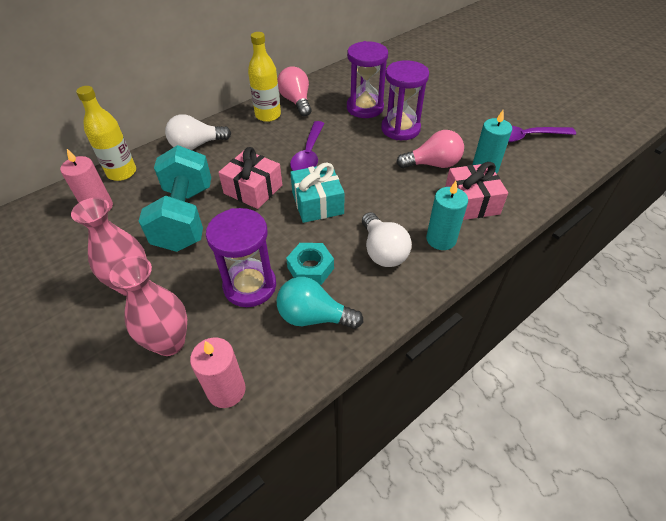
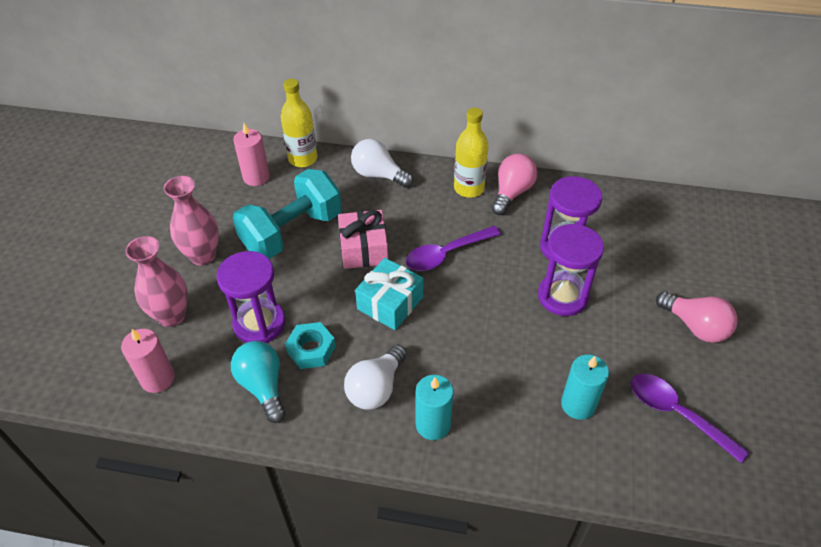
camera: 50 degrees right, 0 degrees up
(433, 164) = (536, 356): pink light bulb -> pink light bulb (695, 326)
(471, 202) = (511, 421): pink gift -> none

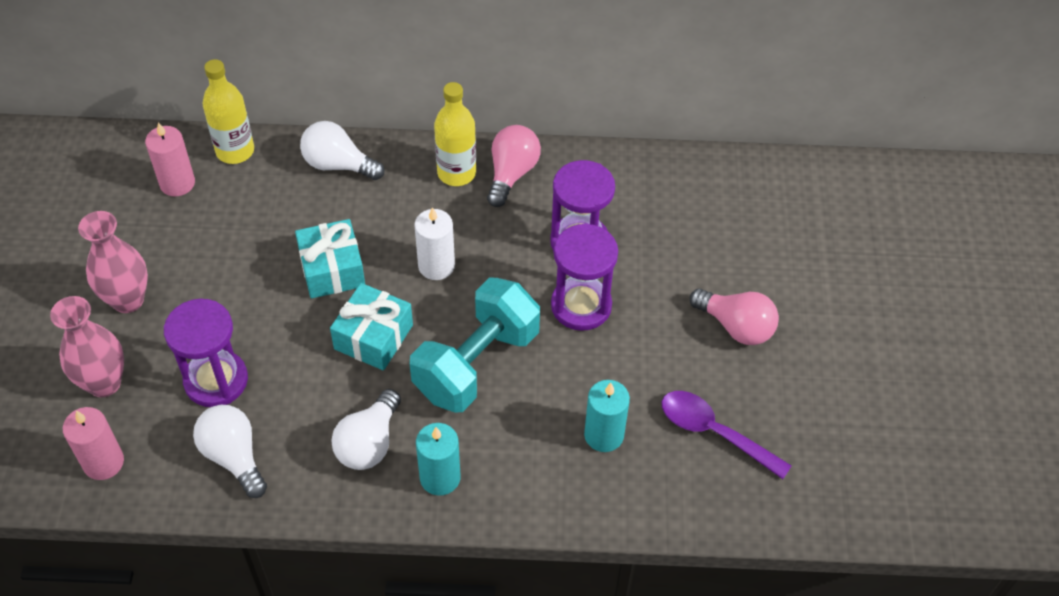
camera: 10 degrees left, 5 degrees up
(263, 386) = (234, 456): turquoise light bulb -> white light bulb
(292, 232) = (237, 256): turquoise dumbbell -> turquoise dumbbell (476, 363)
(311, 349) = (285, 406): turquoise nut -> none
(364, 249) = (332, 269): pink gift -> turquoise gift
(446, 254) = (436, 266): purple spoon -> white candle

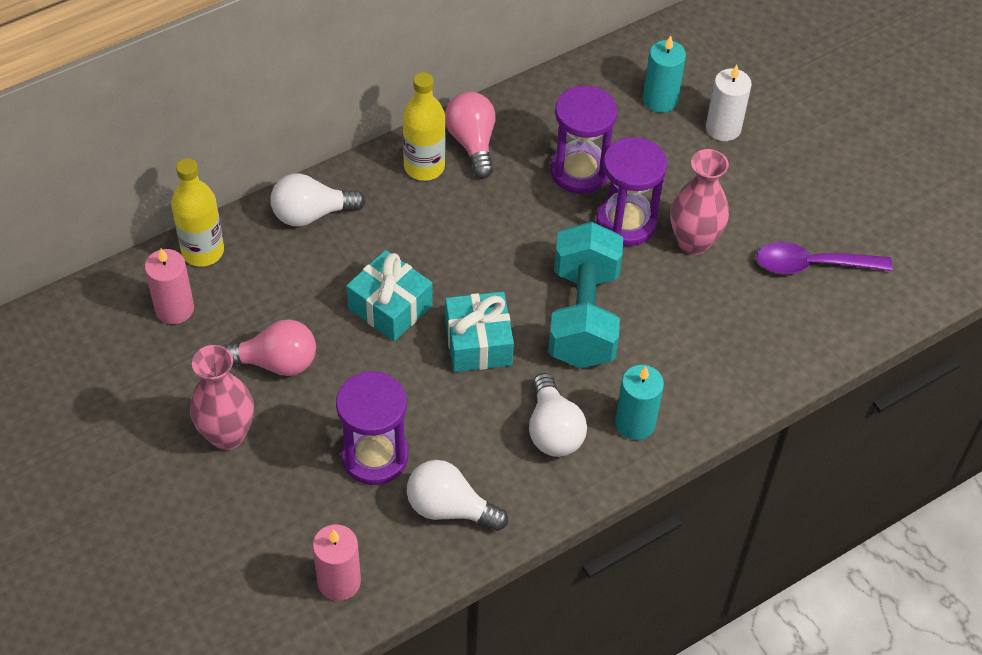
camera: 35 degrees left, 0 degrees up
(104, 383) = (274, 517): pink vase -> pink vase (693, 242)
(436, 266) = (478, 255): white candle -> white candle (723, 128)
(604, 435) = (732, 315): turquoise candle -> turquoise candle (660, 100)
(736, 326) = (759, 173): pink light bulb -> pink light bulb (276, 362)

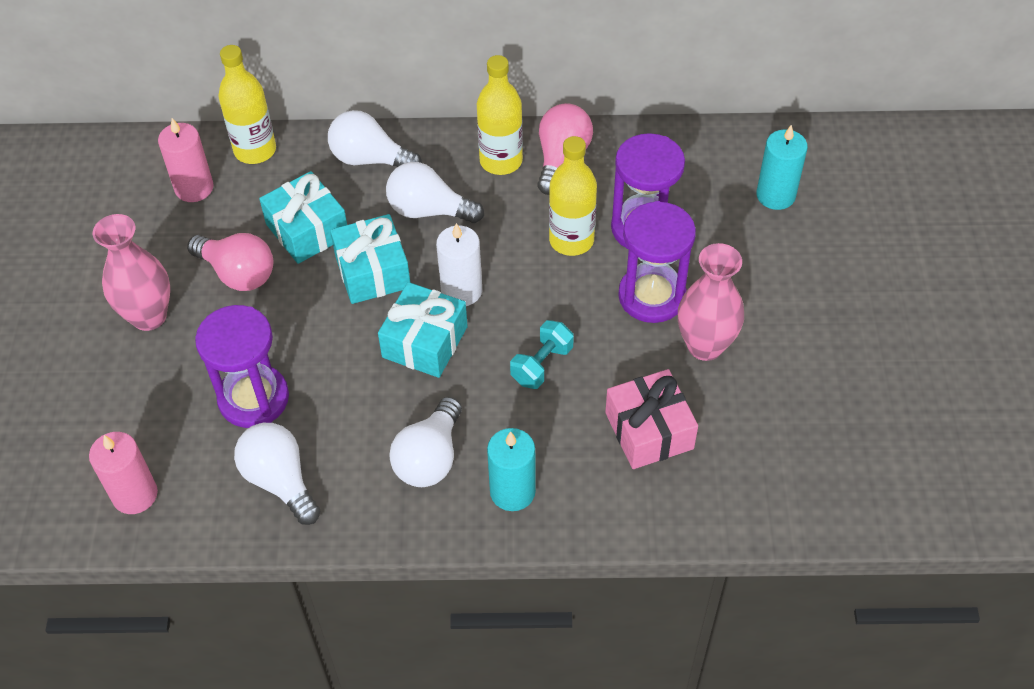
camera: 35 degrees right, 0 degrees up
(306, 298) = (307, 230): none -> turquoise gift
(396, 235) = (429, 210): none -> white light bulb
(531, 207) = (571, 240): none -> yellow bottle
(583, 316) = (542, 365): turquoise dumbbell -> turquoise dumbbell, size x0.46
(700, 327) = (649, 431): none -> pink gift
(723, 128) = (820, 249): white candle -> white candle (461, 291)
(812, 265) = (814, 426): purple spoon -> none

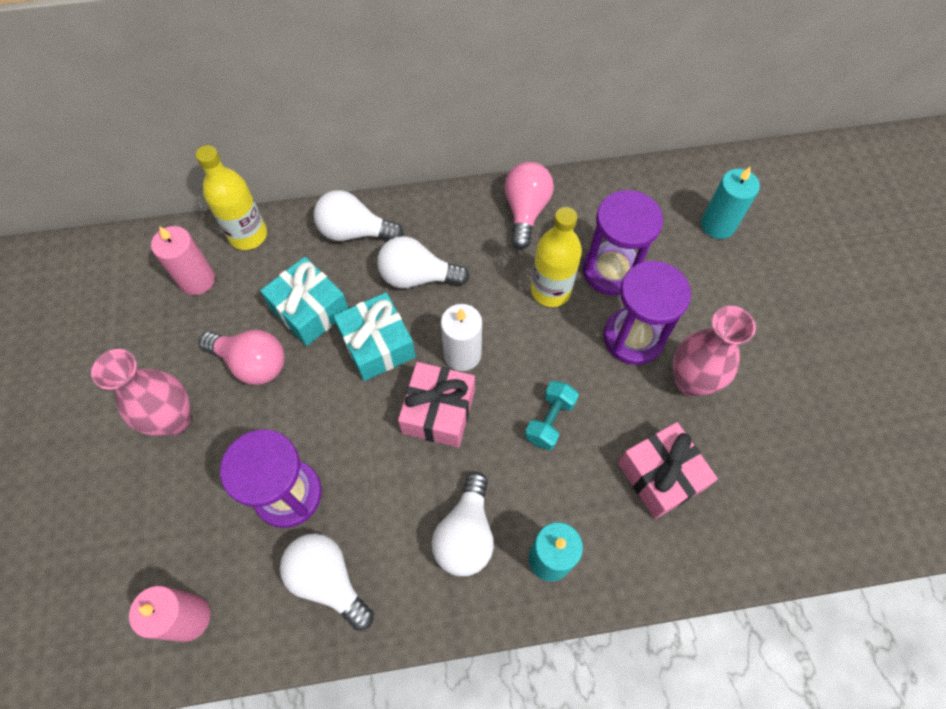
camera: 10 degrees left, 10 degrees up
(425, 342) = (438, 411): turquoise gift -> pink gift
(501, 161) = (472, 220): yellow bottle -> none

